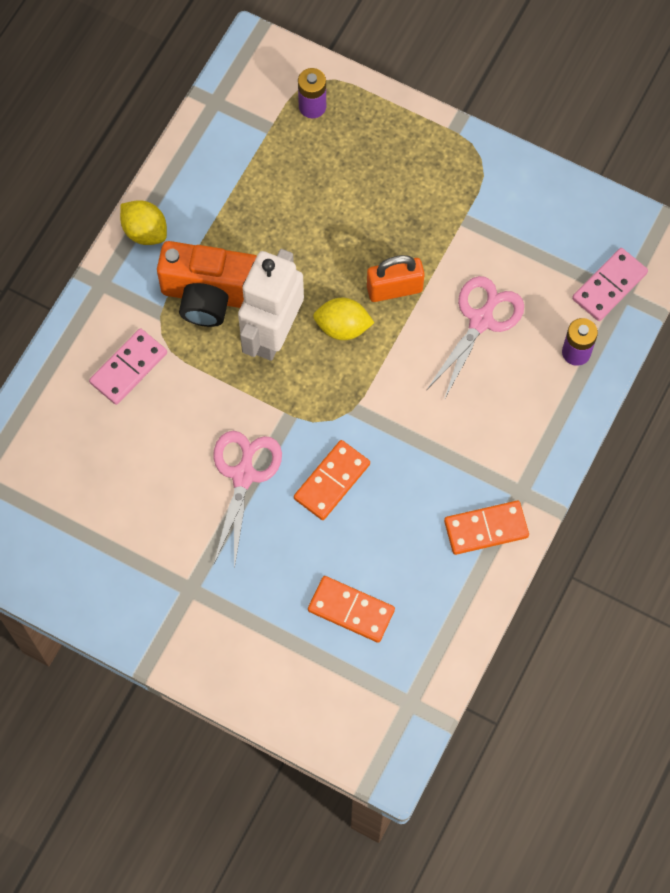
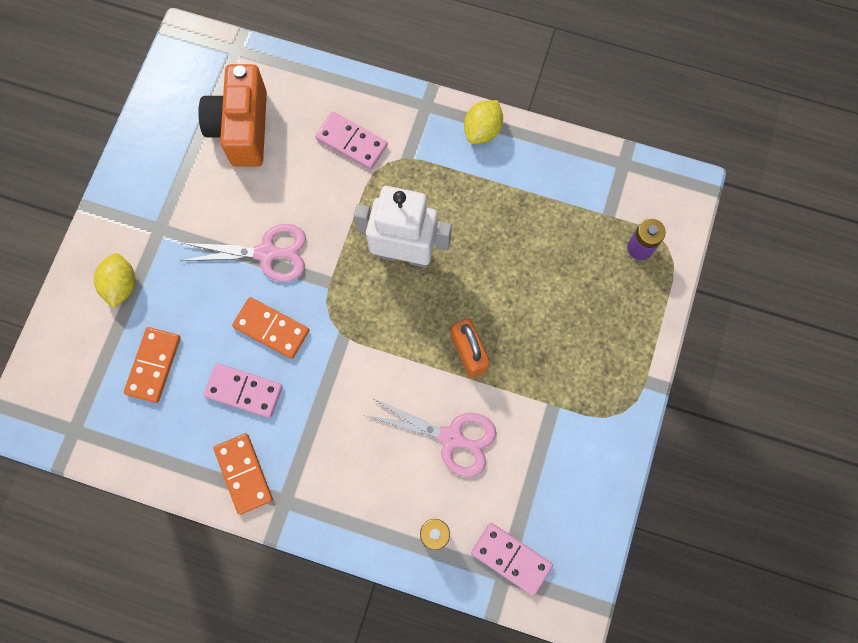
camera: 80 degrees right, 5 degrees up
(210, 295) = (431, 194): orange camera -> orange camera (242, 128)
(342, 327) = (421, 313): yellow lemon -> yellow lemon (121, 285)
(396, 518) = (244, 391): none -> pink domino

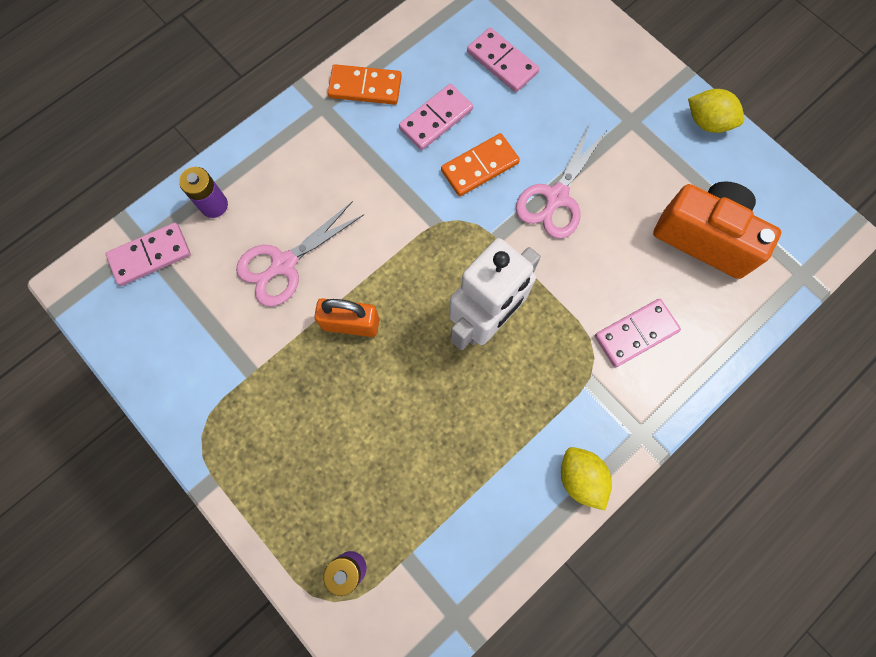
camera: 120 degrees right, 0 degrees up
(121, 285) = (592, 68): yellow lemon -> yellow lemon (707, 122)
(154, 365) = (502, 62): orange domino -> pink domino

